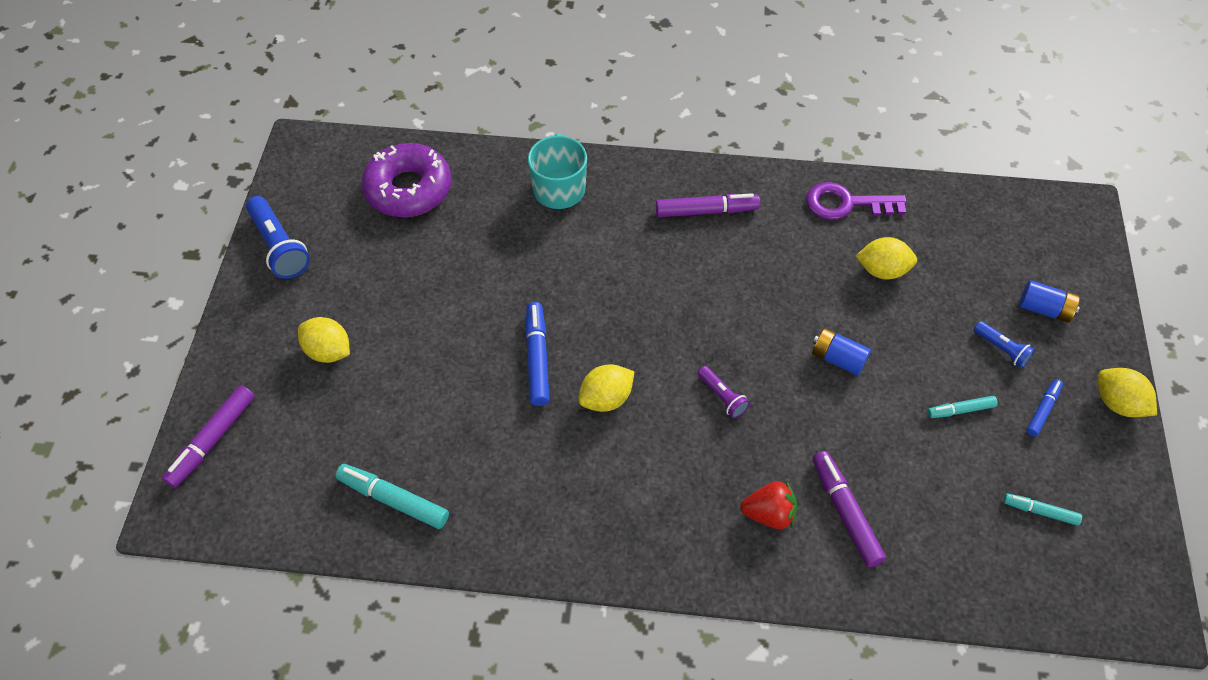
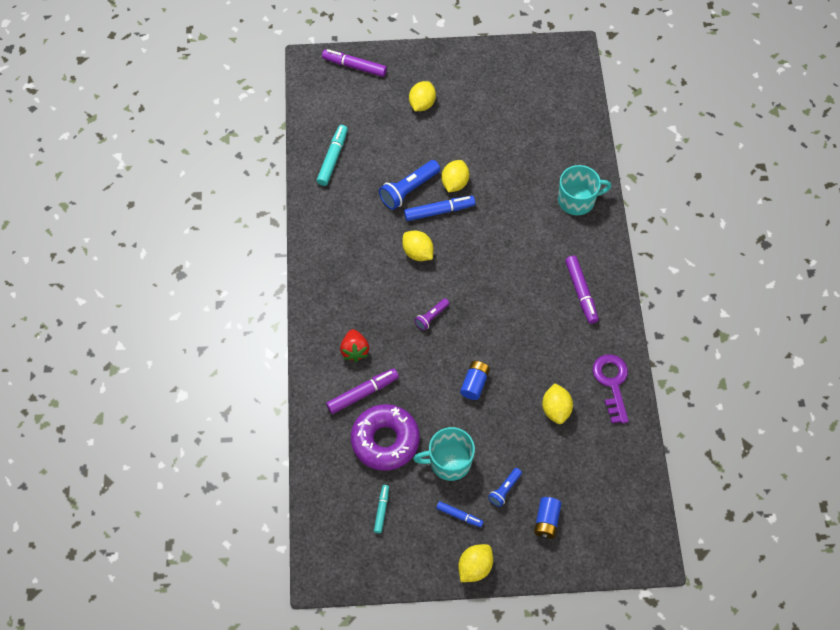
camera: 80 degrees right, 5 degrees up
(279, 247) = (491, 60): blue flashlight -> blue flashlight (409, 190)
(408, 189) = (554, 116): purple donut -> purple donut (385, 440)
(492, 330) = (455, 183): none -> yellow lemon
(960, 410) = (449, 462): turquoise marker -> turquoise mug

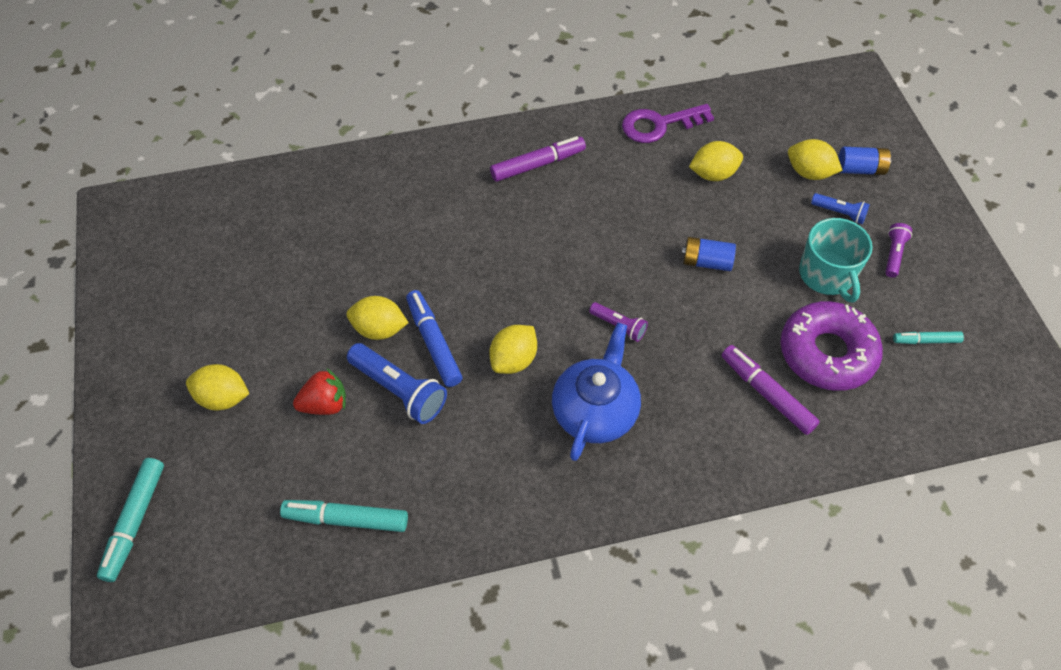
camera: 100 degrees left, 5 degrees down
(354, 66) = (135, 522): purple marker -> turquoise marker
(355, 350) = (702, 417): red strawberry -> red strawberry (325, 404)
(372, 291) = (595, 411): none -> blue teapot
(459, 515) = (893, 254): blue marker -> purple flashlight
(475, 567) = (950, 231): yellow lemon -> yellow lemon (809, 173)
(577, 200) = (392, 181): turquoise mug -> none

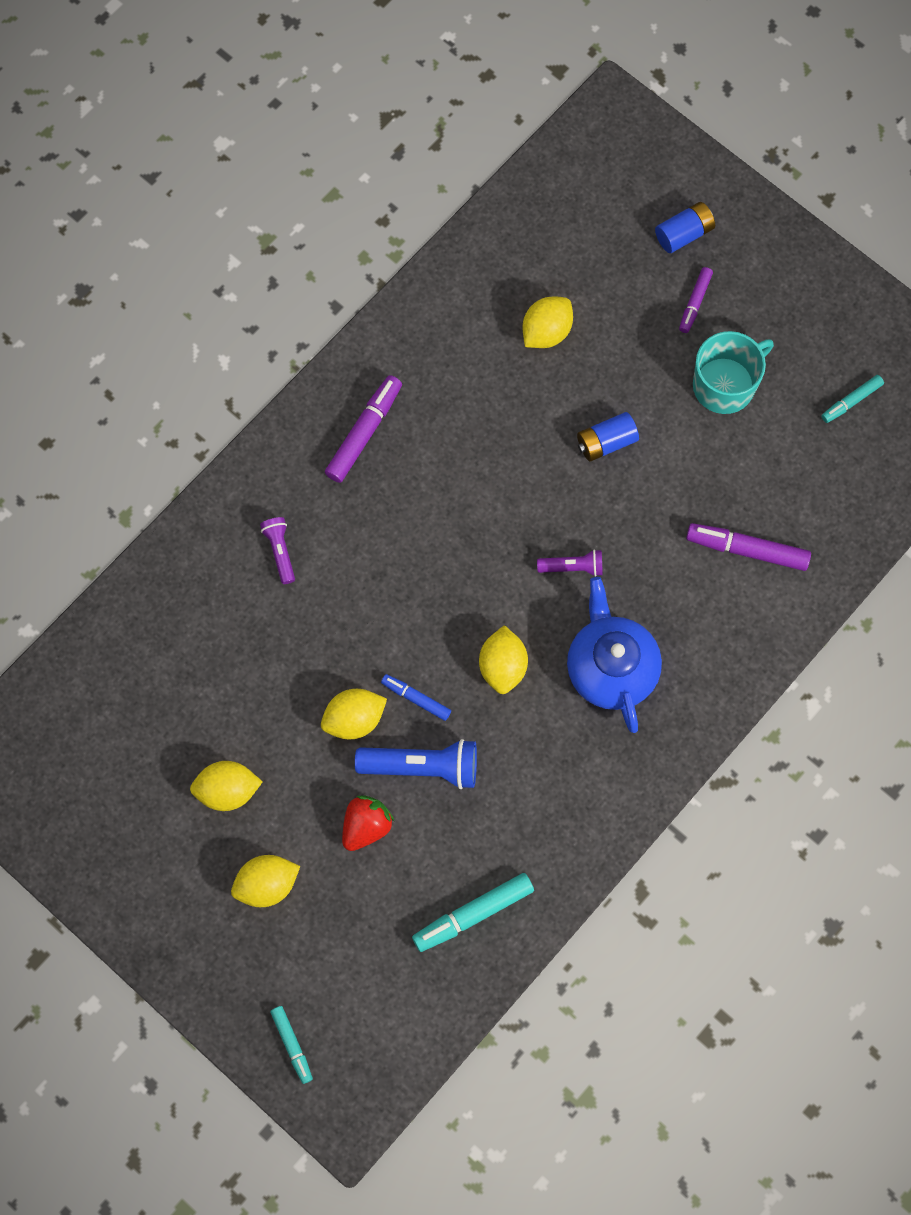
camera: 35 degrees left, 15 degrees up
(135, 522) = (292, 1045): turquoise marker -> turquoise marker, size x0.60
(434, 342) = (416, 698): blue marker -> blue marker, size x0.60
(659, 125) = (451, 303): purple key -> none
(809, 173) = (637, 270): yellow lemon -> yellow lemon (227, 791)
(827, 275) = (725, 385): turquoise mug -> turquoise mug turned 75 degrees counterclockwise
(827, 353) = (774, 472): purple donut -> none
(839, 213) = (695, 302): blue flashlight -> purple marker
(893, 254) = (771, 321): purple flashlight -> purple flashlight (280, 551)

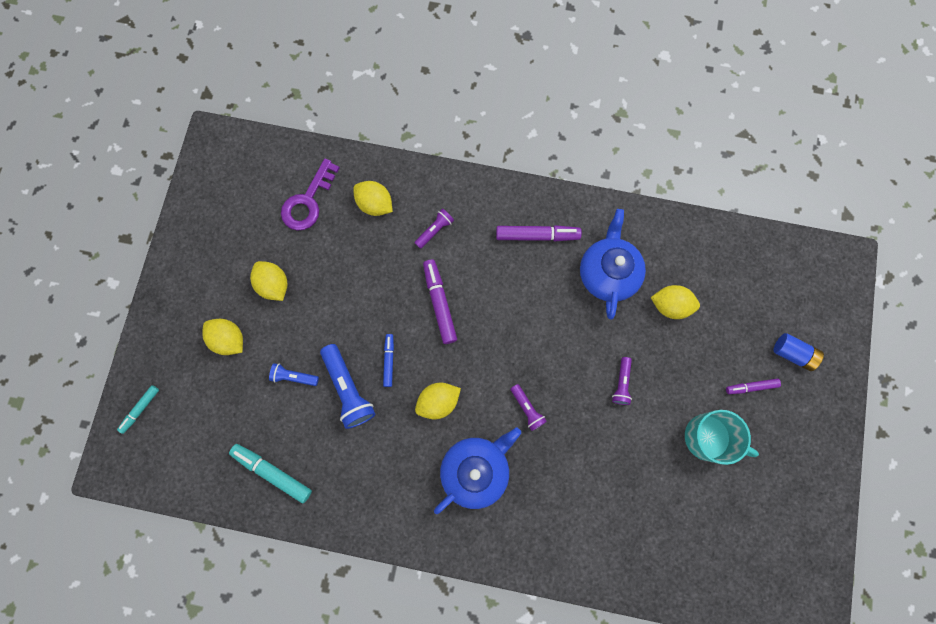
camera: 60 degrees right, 5 degrees up
(139, 689) = (308, 201): none -> purple key
(354, 719) = (356, 332): yellow lemon -> yellow lemon (375, 204)
(366, 826) = (294, 377): red strawberry -> blue flashlight
(463, 378) = (608, 273): none -> blue teapot
(606, 442) = (621, 383): blue battery -> purple flashlight
(747, 550) = (605, 515): purple marker -> purple marker (439, 303)
(851, 401) = (751, 529): turquoise marker -> none

